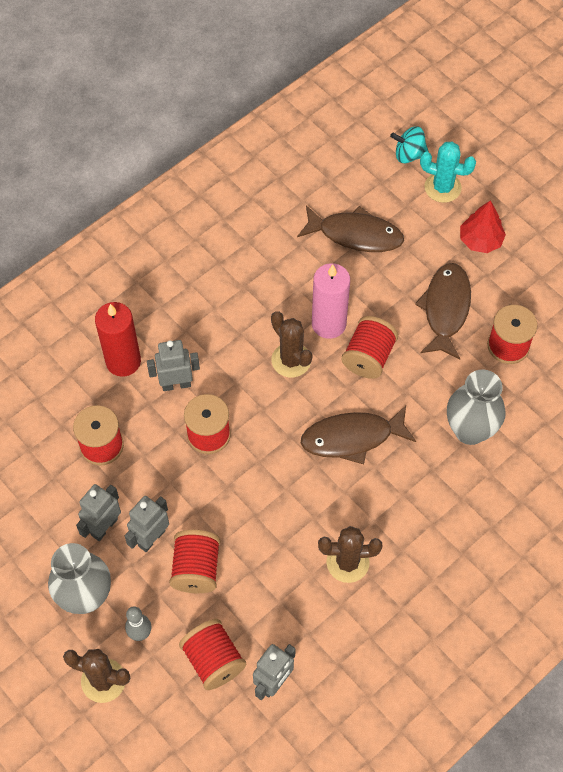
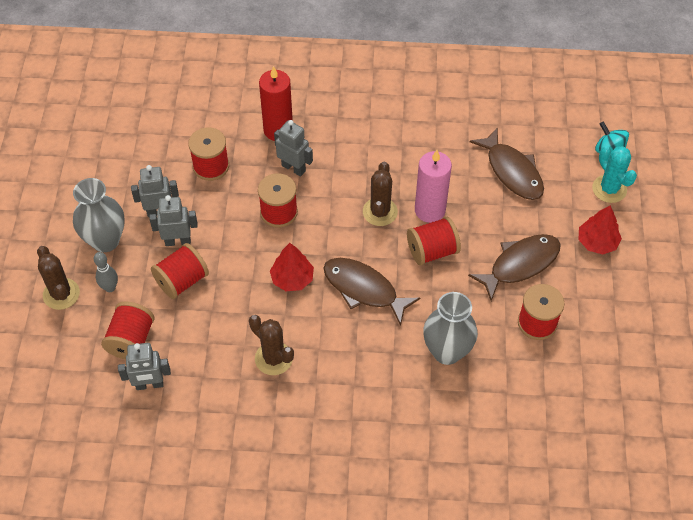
camera: 45 degrees right, 5 degrees down
(285, 482) = (292, 279): none -> red tree

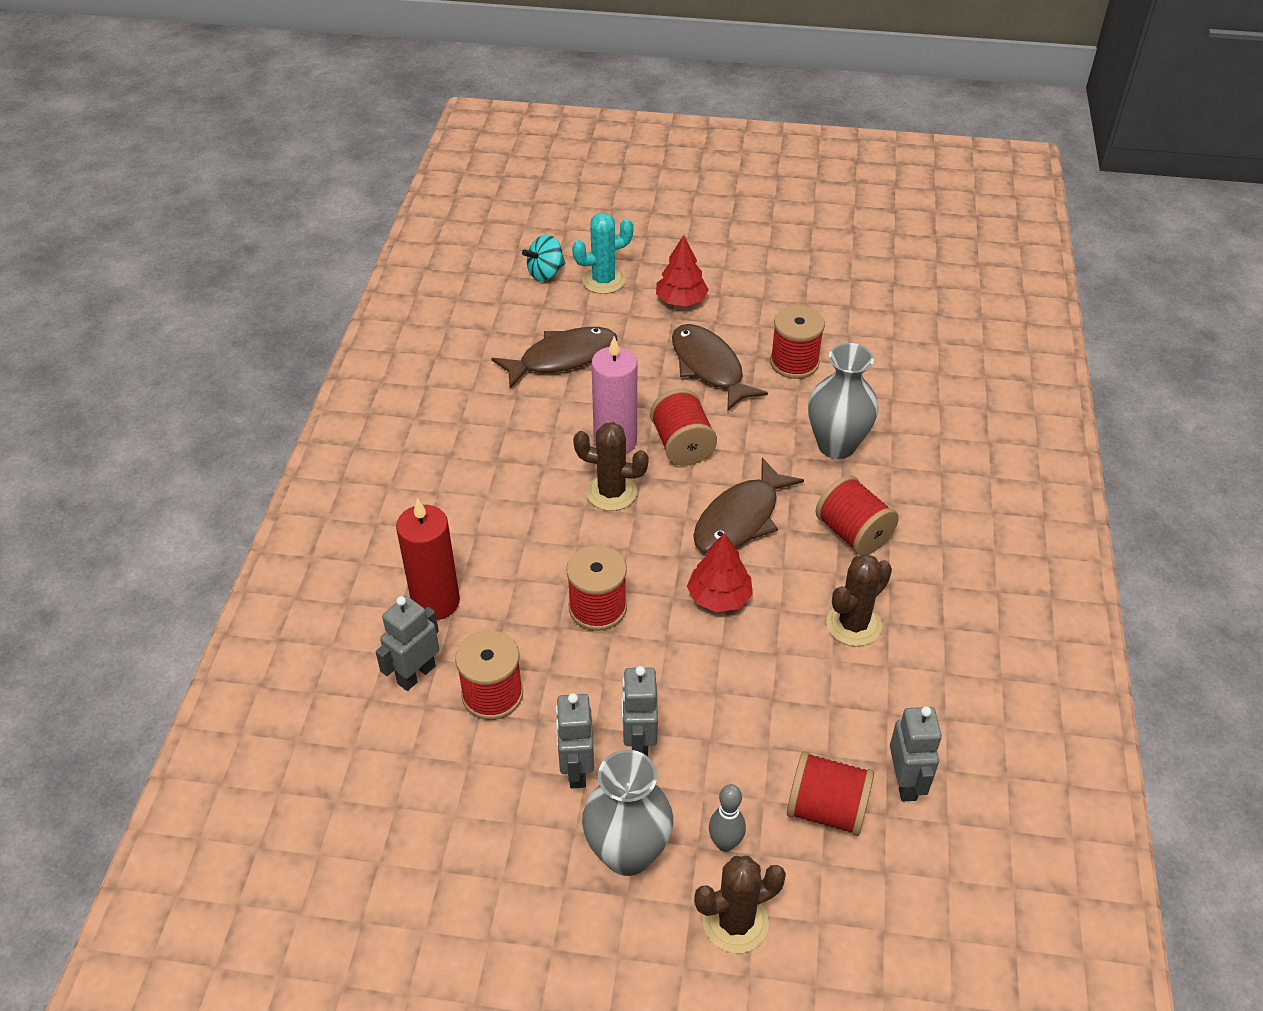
camera: 85 degrees left, 10 degrees down
(182, 281) = (716, 737): red spool -> red spool (853, 533)
(293, 168) = (516, 586): grey robot -> grey robot (416, 674)

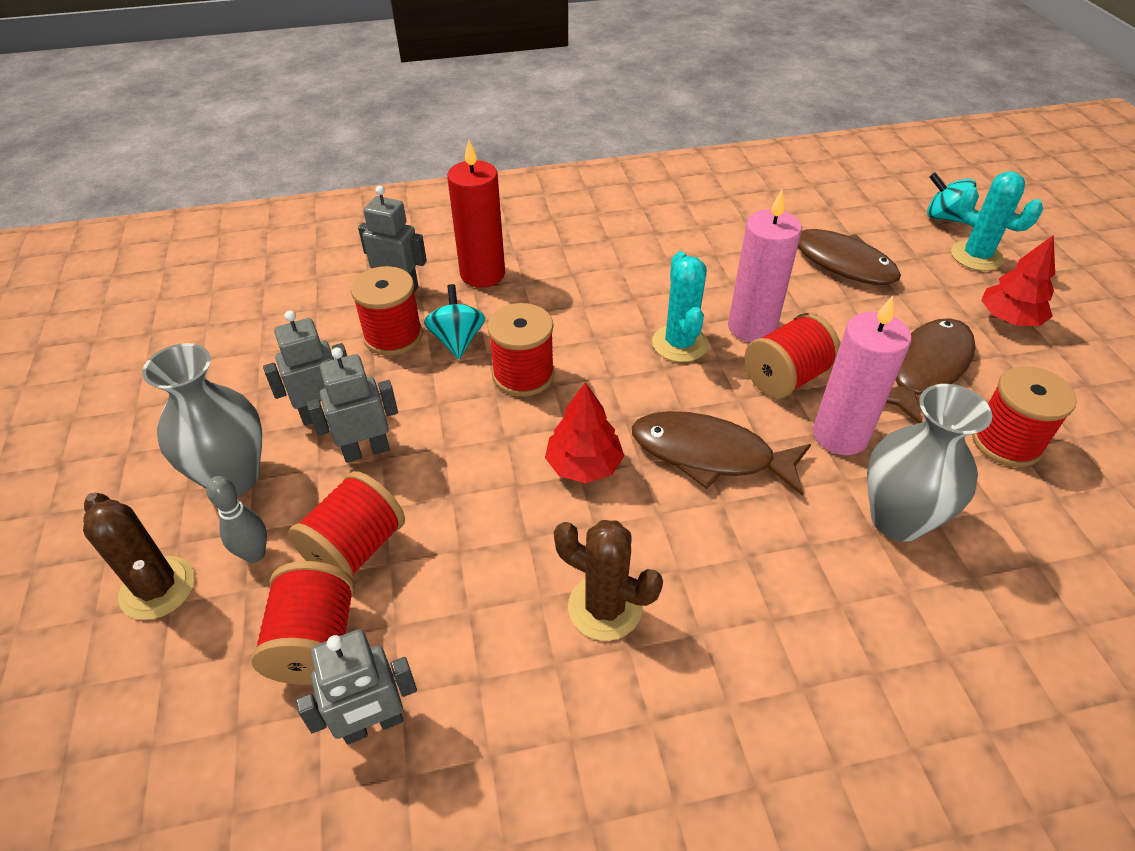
camera: 70 degrees right, 0 degrees up
(526, 645) = (457, 340): none -> turquoise spinning top
(611, 492) = (679, 343): brown cactus -> turquoise cactus
(752, 440) = (840, 435): none -> pink candle
(853, 533) = (756, 572): red spool -> red spool (355, 548)

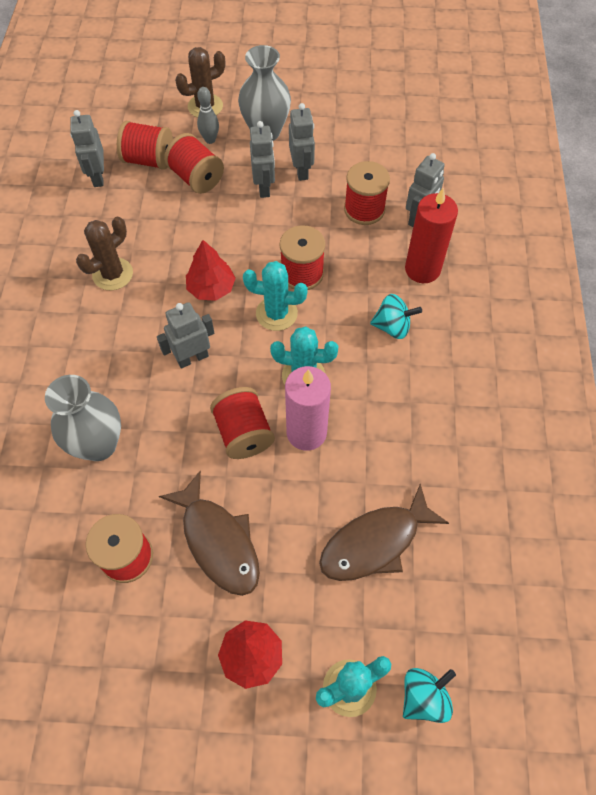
camera: 105 degrees right, 15 degrees up
(457, 340) = (349, 243): turquoise spinning top -> turquoise spinning top (392, 327)
(599, 386) = (276, 313): none -> turquoise cactus
(710, 455) = (192, 358): brown fish -> grey robot
(840, 435) = (177, 444): pink candle -> none

